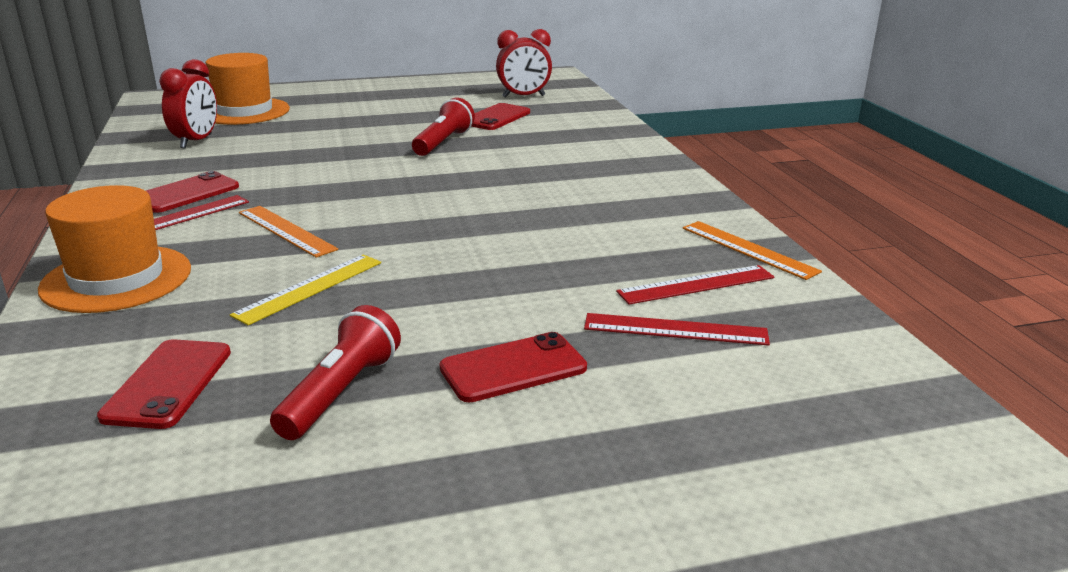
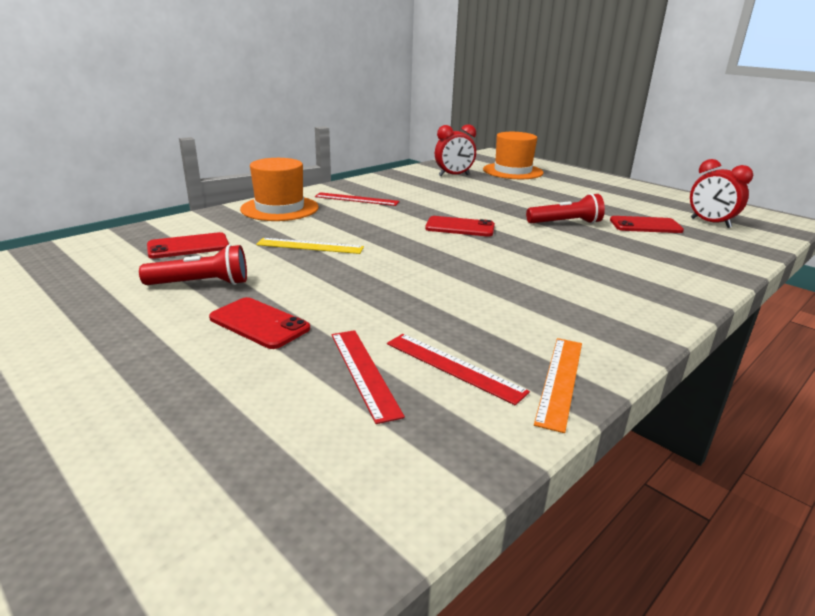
camera: 60 degrees right, 0 degrees up
(187, 193) = (387, 192): red phone -> red phone (460, 227)
(286, 230) = (372, 222): orange ruler -> none

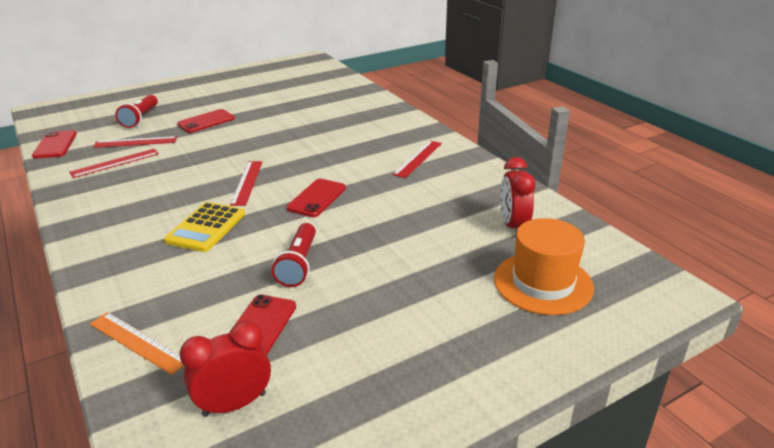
camera: 105 degrees right, 5 degrees up
(188, 246) = (327, 103): red phone -> red phone (55, 145)
(201, 284) = (266, 108): red flashlight -> red flashlight (140, 118)
(280, 208) = (399, 127): orange hat -> none
(310, 246) = (307, 136): yellow ruler -> none
(450, 260) = (247, 182): none -> red ruler
(554, 263) = (206, 227): none -> yellow calculator
(560, 380) = (71, 188): orange ruler -> orange ruler (137, 342)

